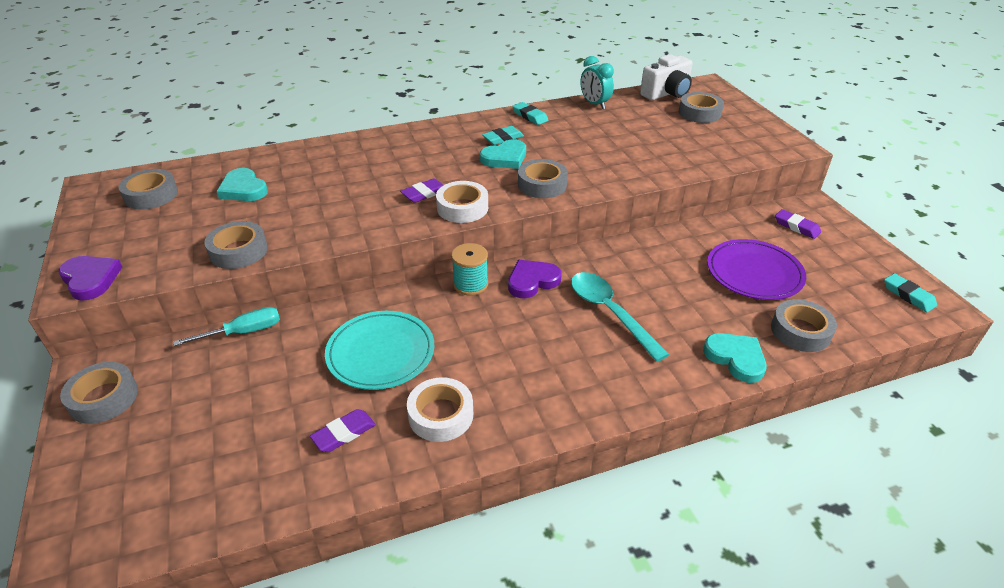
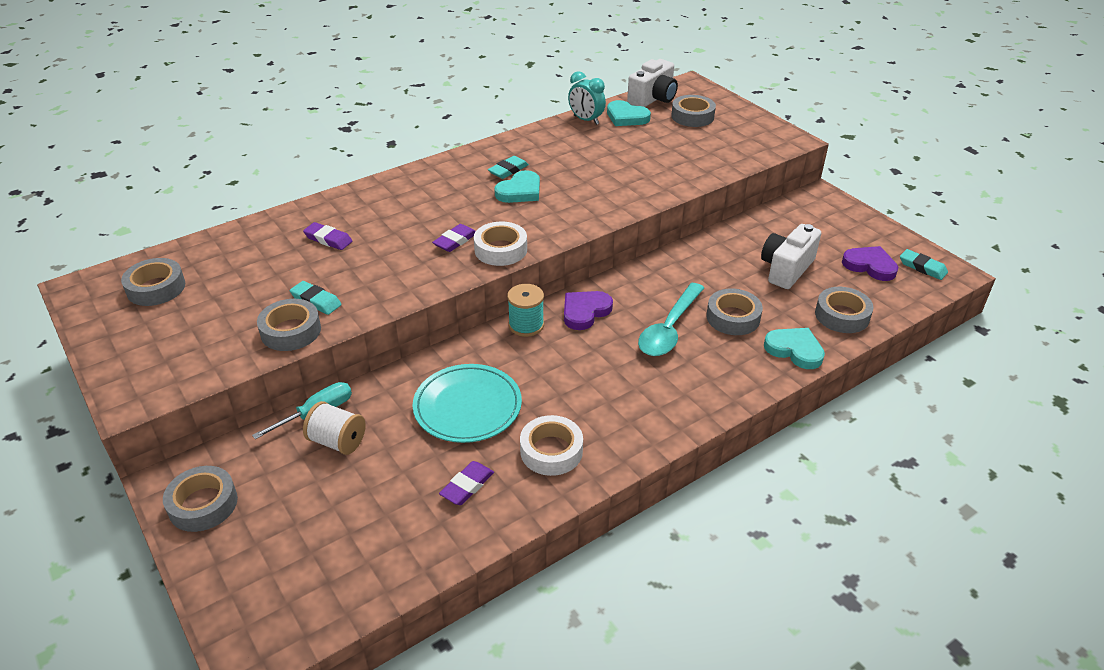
camera: 15 degrees left, 0 degrees up
(91, 279) = (145, 387): purple heart -> purple heart (870, 266)
(243, 189) = (258, 265): turquoise heart -> turquoise heart (626, 117)
(248, 363) = (337, 441): none -> white spool
(530, 116) = (525, 142): turquoise eraser -> turquoise eraser (316, 301)
(542, 184) = (569, 214): grey tape -> grey tape (733, 317)
(610, 312) = (669, 329): turquoise spoon -> turquoise spoon turned 105 degrees counterclockwise
(754, 273) = (786, 269): purple plate -> white camera
(796, 227) = (810, 218): purple eraser -> purple eraser (328, 239)

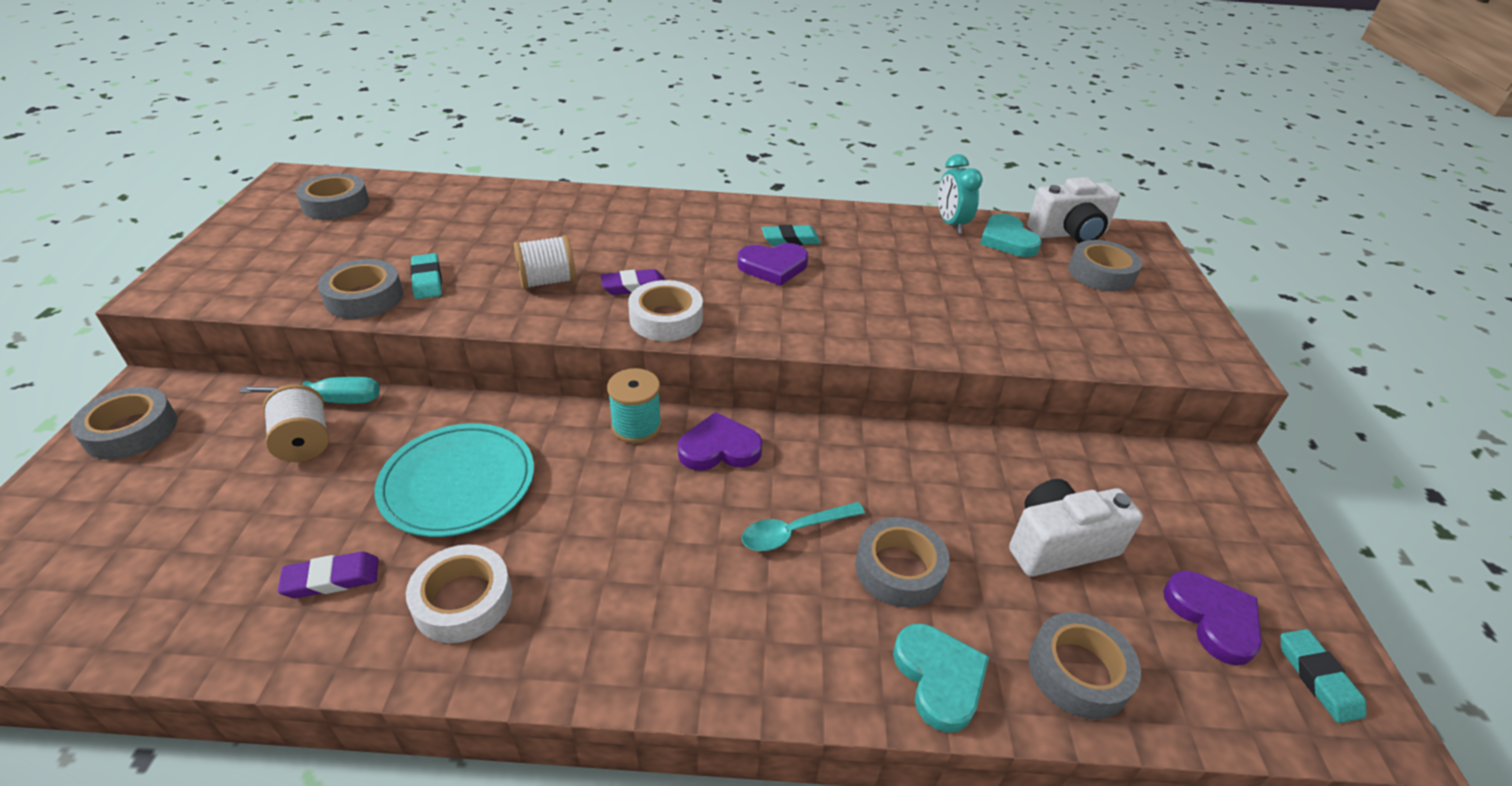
camera: 35 degrees right, 0 degrees up
(328, 239) = (524, 228): purple eraser -> none
(397, 263) = (547, 281): none -> white spool
(520, 191) = (773, 267): turquoise heart -> purple heart
(669, 329) = (794, 532): turquoise spoon -> turquoise spoon, size x0.65

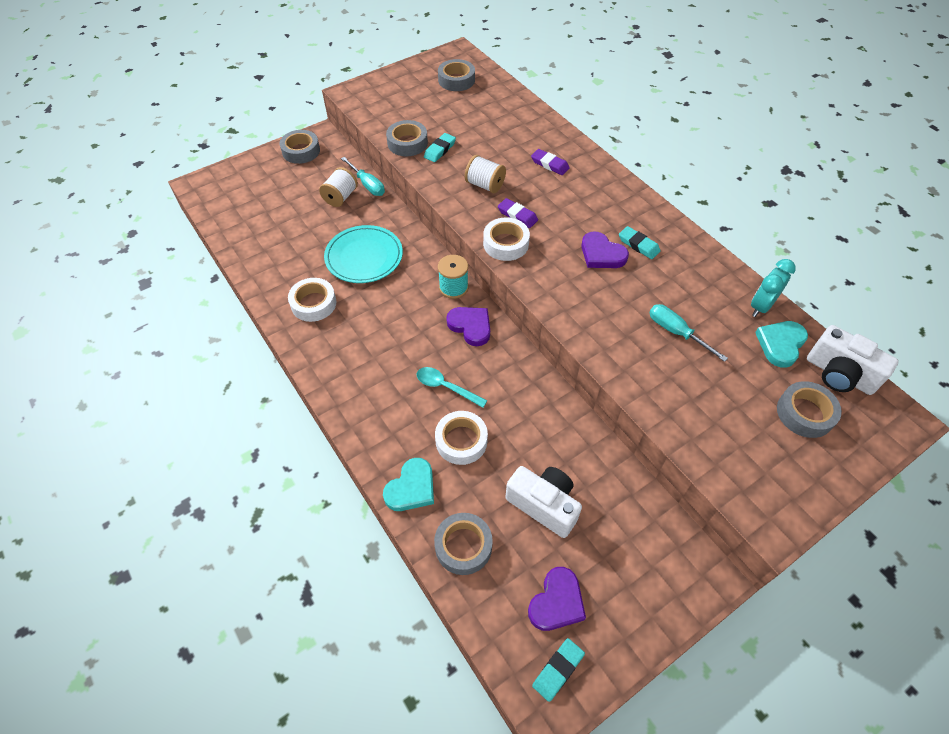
camera: 55 degrees right, 15 degrees up
(332, 579) = (291, 260): purple eraser -> purple eraser (549, 164)
(899, 569) = (461, 441): grey tape -> white tape
(935, 284) = (676, 332): none -> turquoise screwdriver

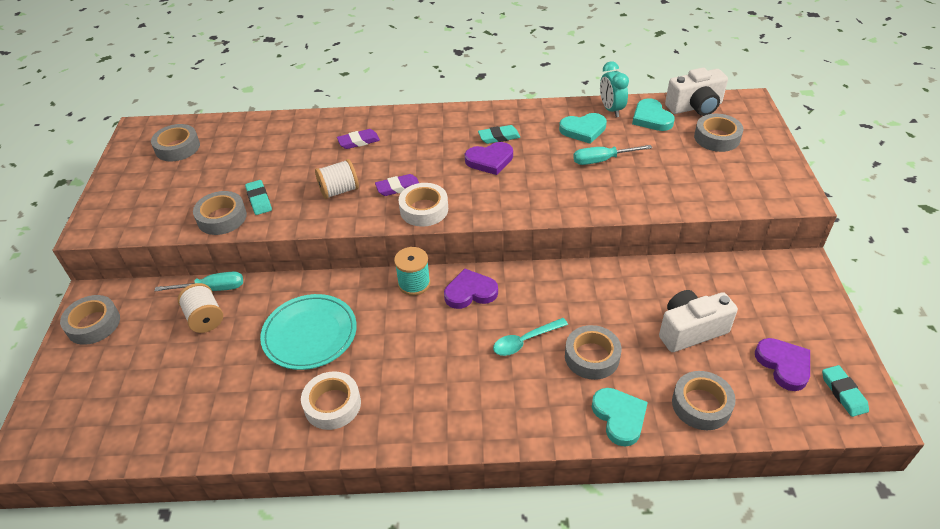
camera: 55 degrees left, 10 degrees down
(461, 441) = (592, 357): white tape -> grey tape
(707, 299) = (583, 130): none -> turquoise heart

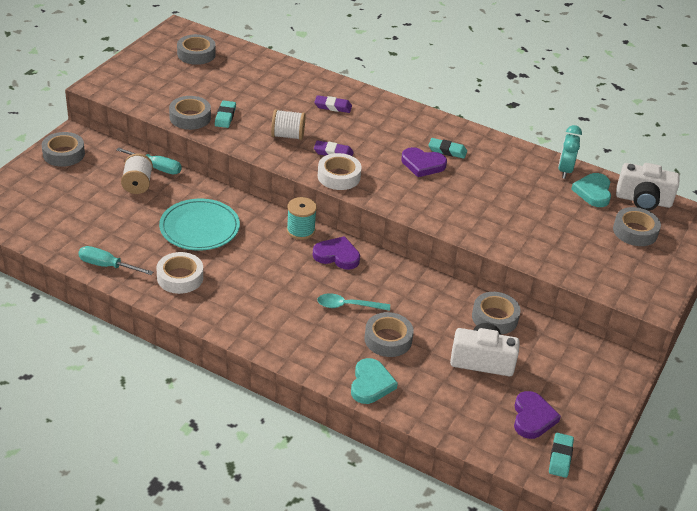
camera: 25 degrees right, 5 degrees down
(583, 130) = (523, 175): turquoise heart -> none
(602, 160) = (515, 204): turquoise screwdriver -> turquoise screwdriver (107, 266)
(701, 405) = (440, 408): grey tape -> grey tape (495, 318)

